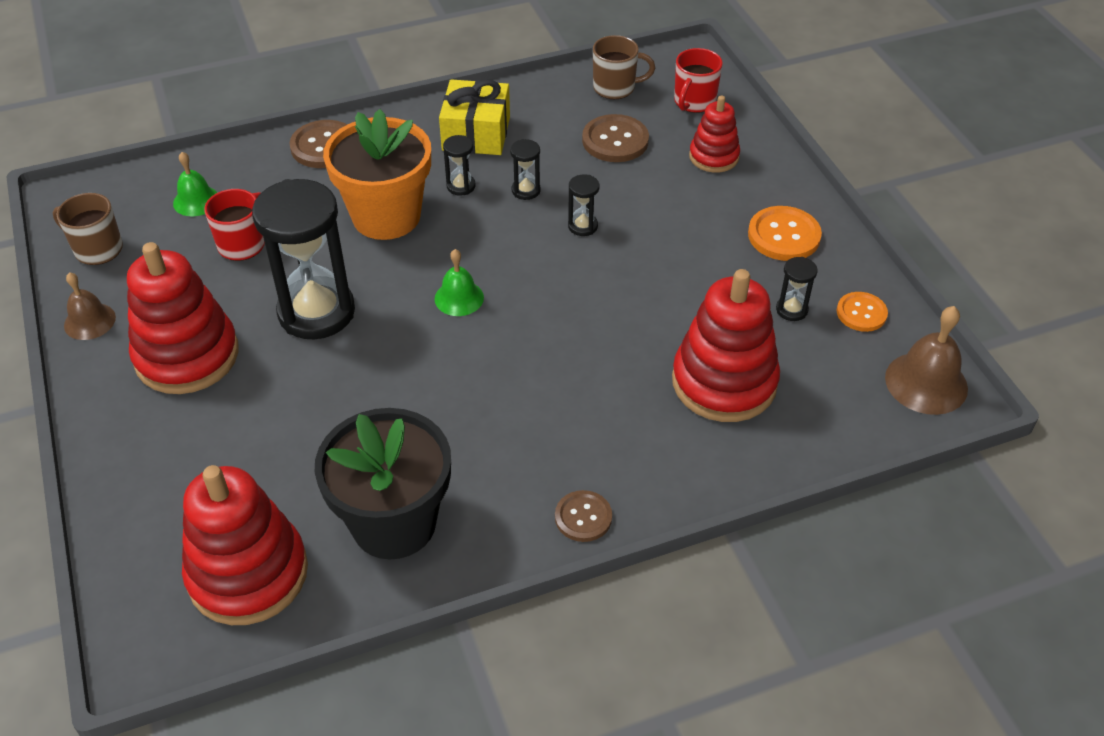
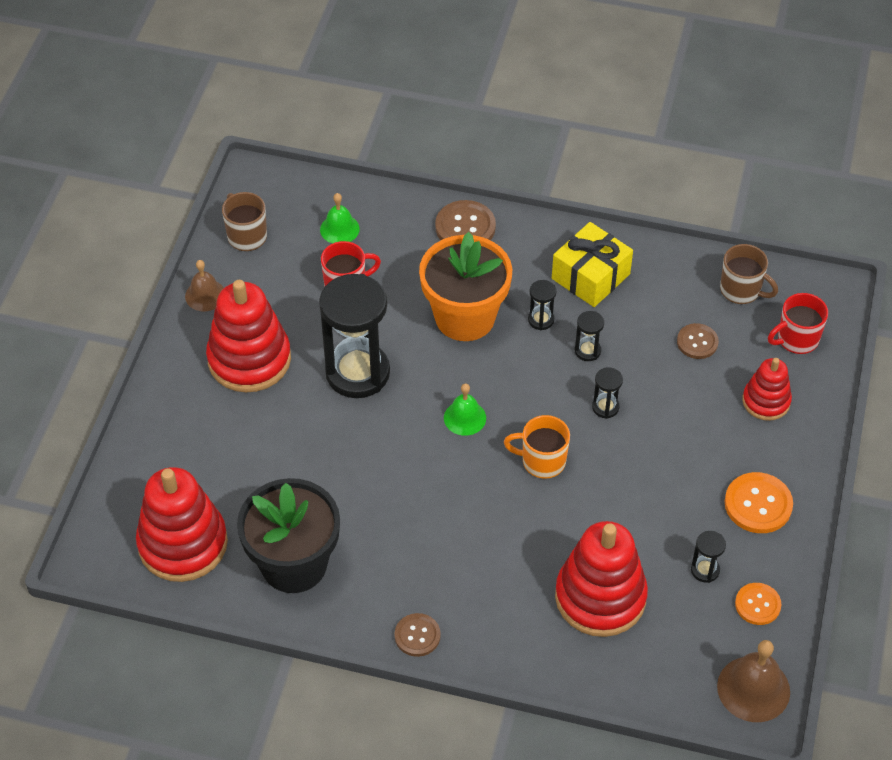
camera: 35 degrees right, 5 degrees up
(565, 297) = (542, 461): none -> orange mug
(615, 140) = (697, 342): brown button -> brown button, size x0.65

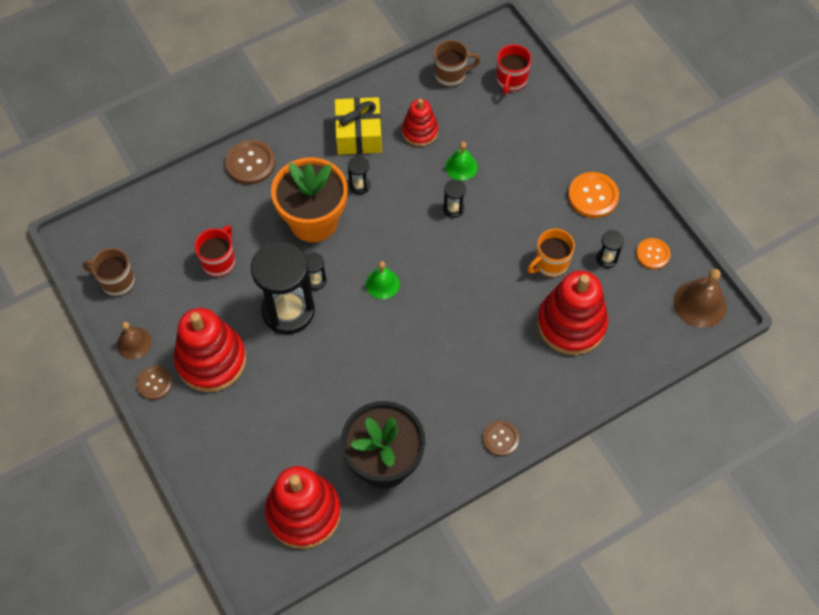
camera: 45 degrees left, 10 degrees up
(339, 229) = (172, 227): green bell -> green bell (461, 166)
(542, 461) = (454, 272): orange mug -> orange mug (550, 263)
(587, 351) = (406, 182): black hourglass -> black hourglass (315, 280)
(697, 342) = (461, 126): brown button -> brown button (154, 383)
(766, 401) = (534, 131): red stacking toy -> red stacking toy (420, 131)

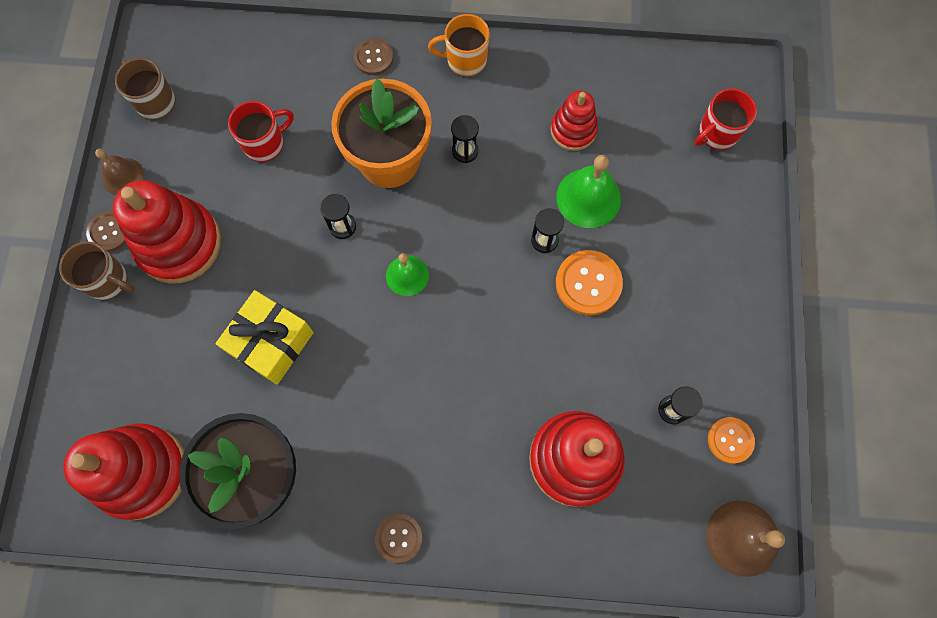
camera: 35 degrees right, 10 degrees up
(250, 163) = (373, 58): brown button -> brown button, size x0.65
(288, 311) = (291, 241): black hourglass -> none
(359, 134) = (506, 94): yellow gift -> yellow gift (271, 342)
(451, 75) = (654, 87): brown mug -> brown mug (108, 281)
(461, 166) = (588, 198): green bell -> green bell, size x1.54
(550, 263) = (604, 373): orange mug -> orange mug (465, 60)
(593, 196) = (711, 325): orange button -> orange button (588, 283)

